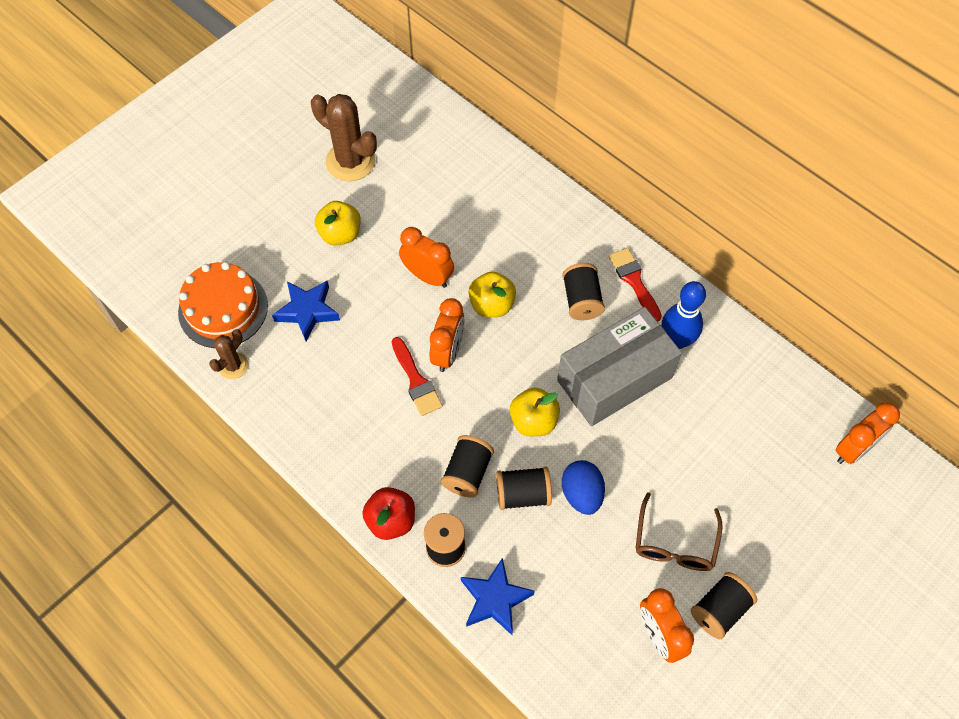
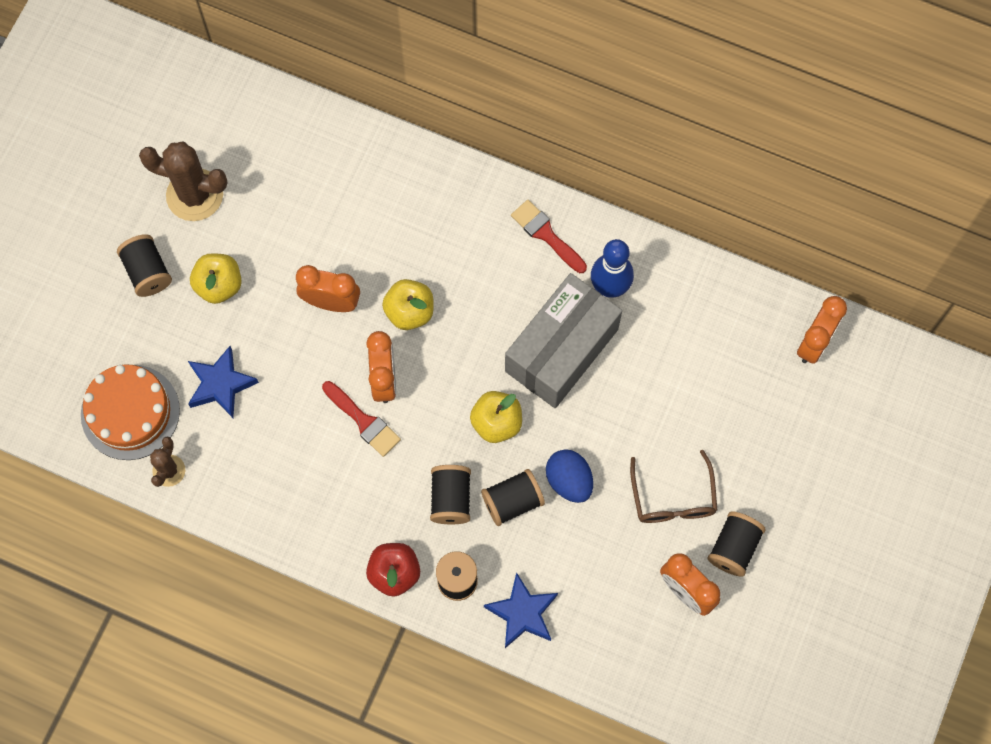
camera: 20 degrees left, 10 degrees up
(581, 300) = (500, 275): black spool -> black spool (147, 272)

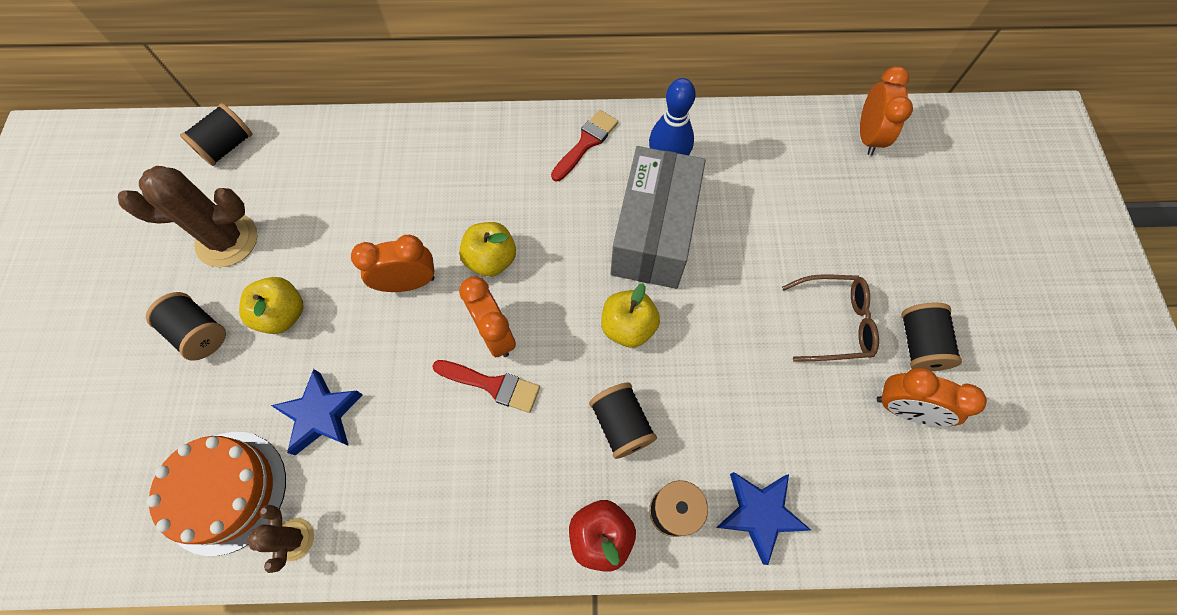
camera: 25 degrees left, 5 degrees down
(512, 501) = (685, 398): black spool -> black spool (227, 146)
(546, 234) = (586, 143): red brush -> red brush turned 105 degrees clockwise
(569, 481) = (728, 351): blue egg -> none
(673, 498) = (834, 323): brown glasses -> brown glasses turned 60 degrees counterclockwise

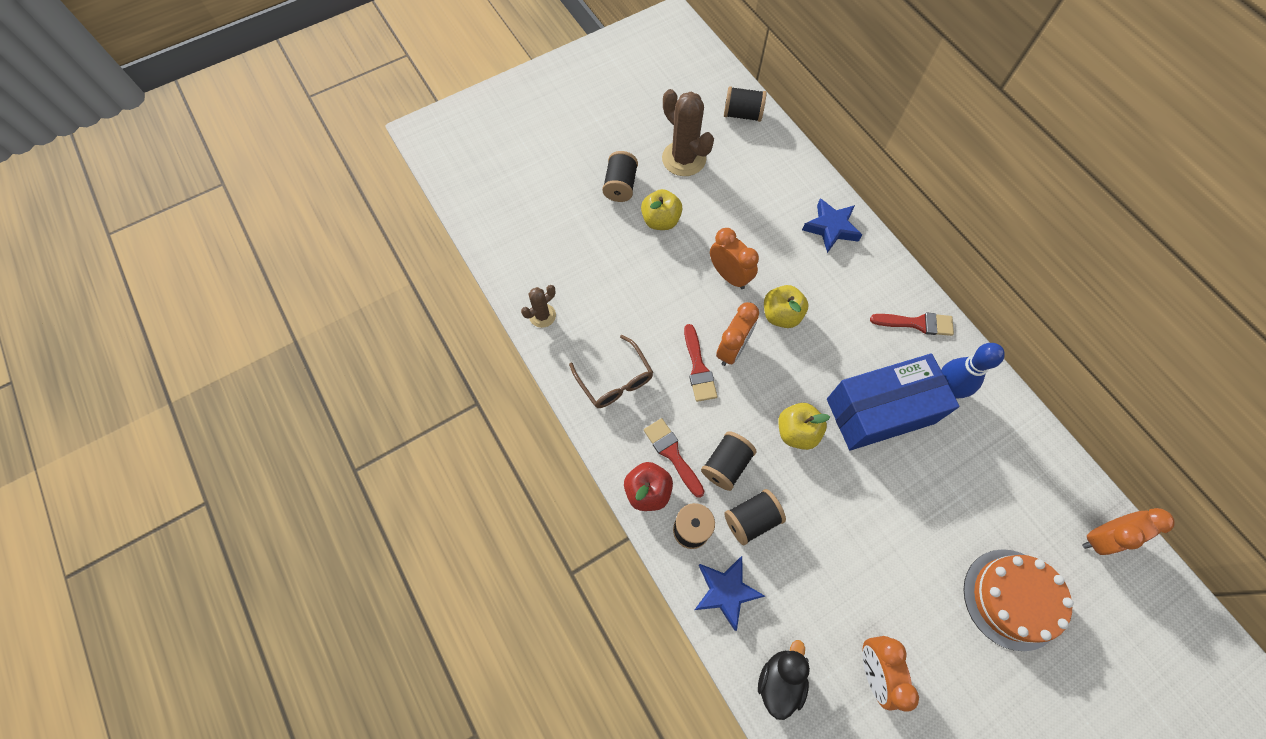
camera: 60 degrees right, 0 degrees up
(225, 491) = (545, 263): orange cake -> orange cake (1012, 599)
(321, 415) = (617, 282): blue star -> blue star (831, 228)
(574, 478) = (672, 454): none -> red brush
(653, 234) = (880, 411): grey box -> blue box
(834, 323) = (906, 583): brown glasses -> brown glasses (615, 380)
(876, 512) = (780, 680): none -> black duck
(919, 344) = (937, 661): black spool -> black spool (751, 519)

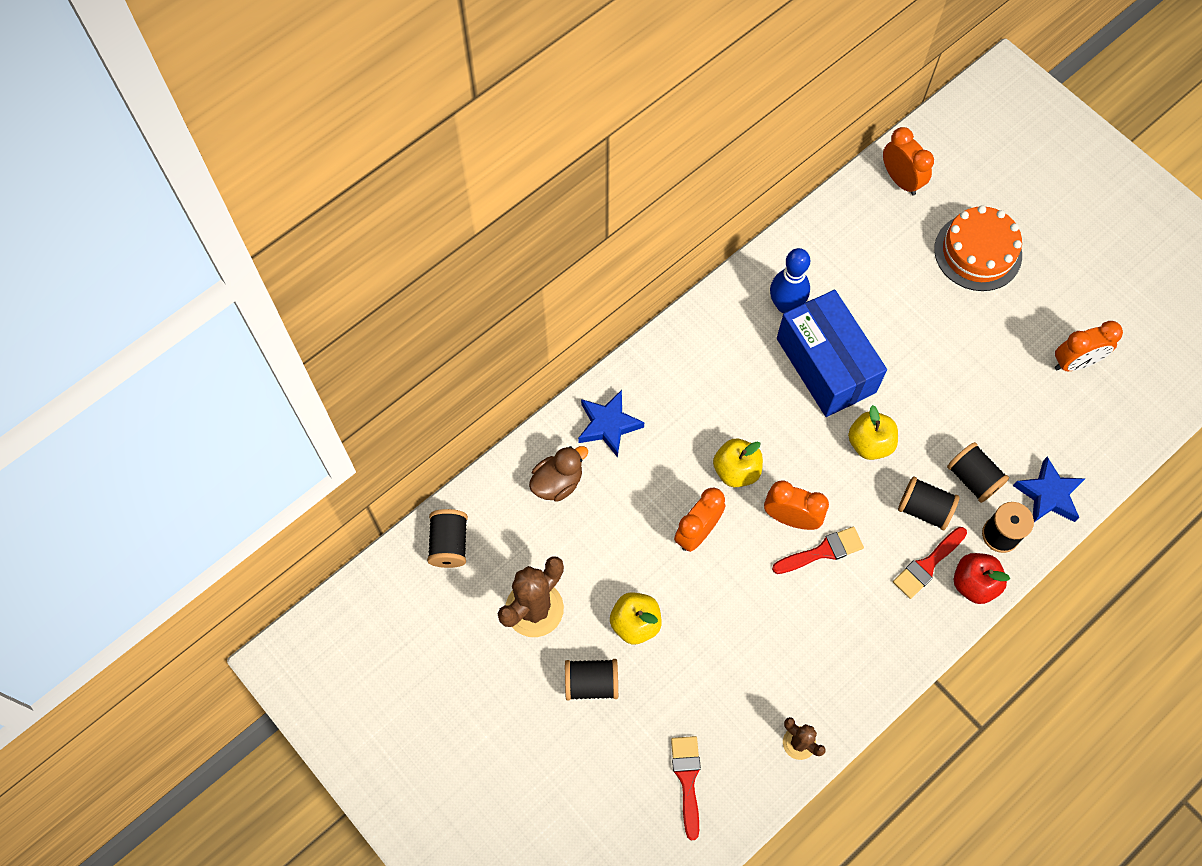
camera: 100 degrees left, 0 degrees up
(615, 380) = (859, 640): brown glasses -> none
(780, 680) = (1109, 439): black duck -> none
(784, 186) = (557, 482): none -> brown duck
(917, 323) = (715, 332): red brush -> red brush (687, 780)

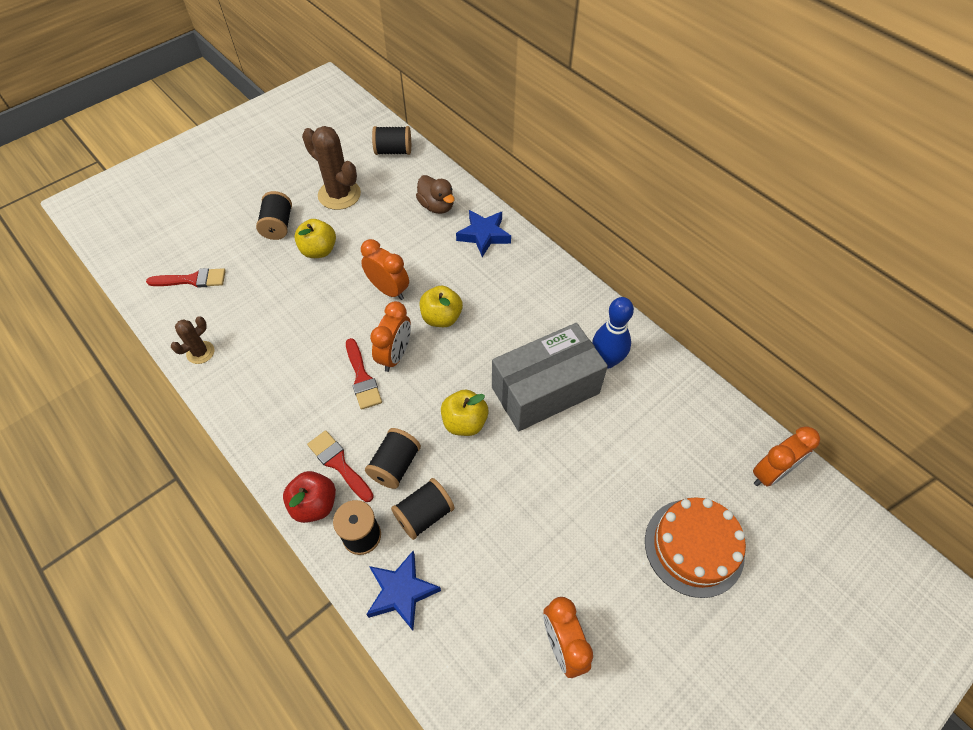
camera: 90 degrees right, 10 degrees down
(826, 365) = (545, 390): blue box -> grey box

